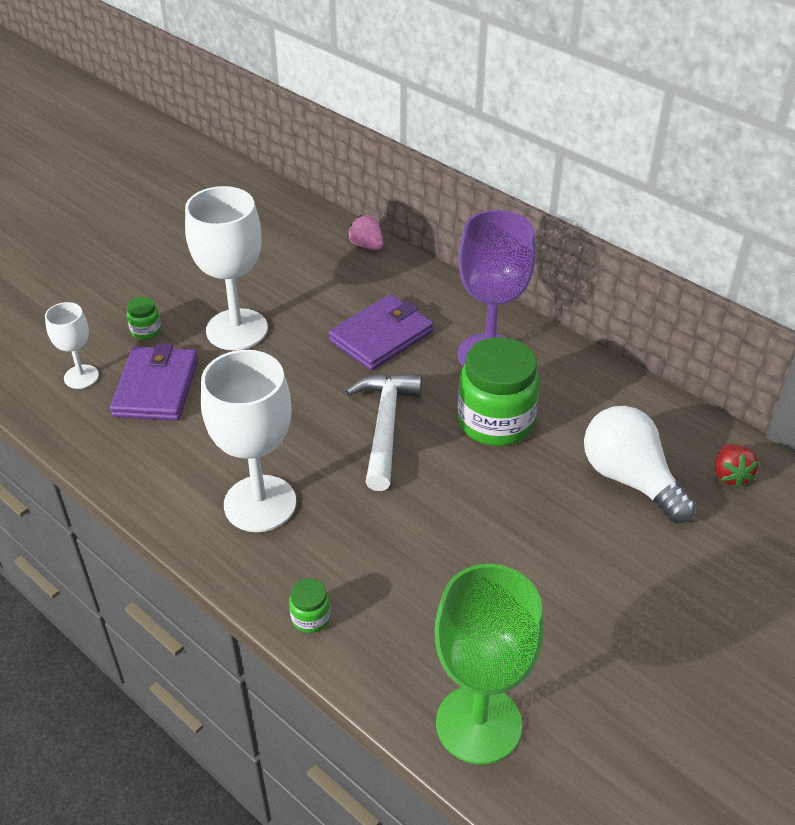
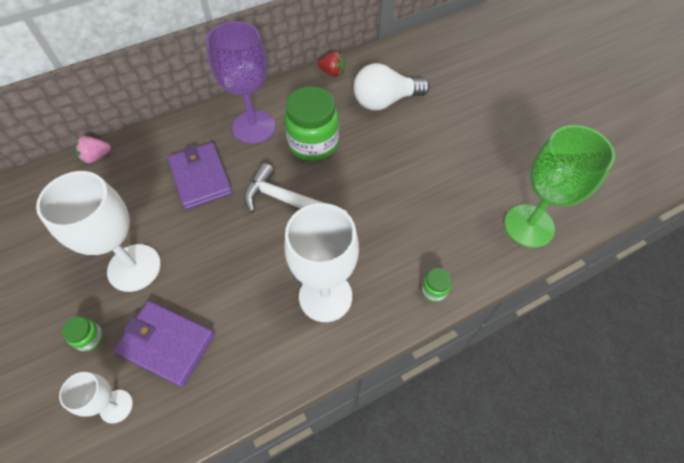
camera: 70 degrees left, 15 degrees up
(730, 475) = (399, 62): red strawberry -> red strawberry (332, 72)

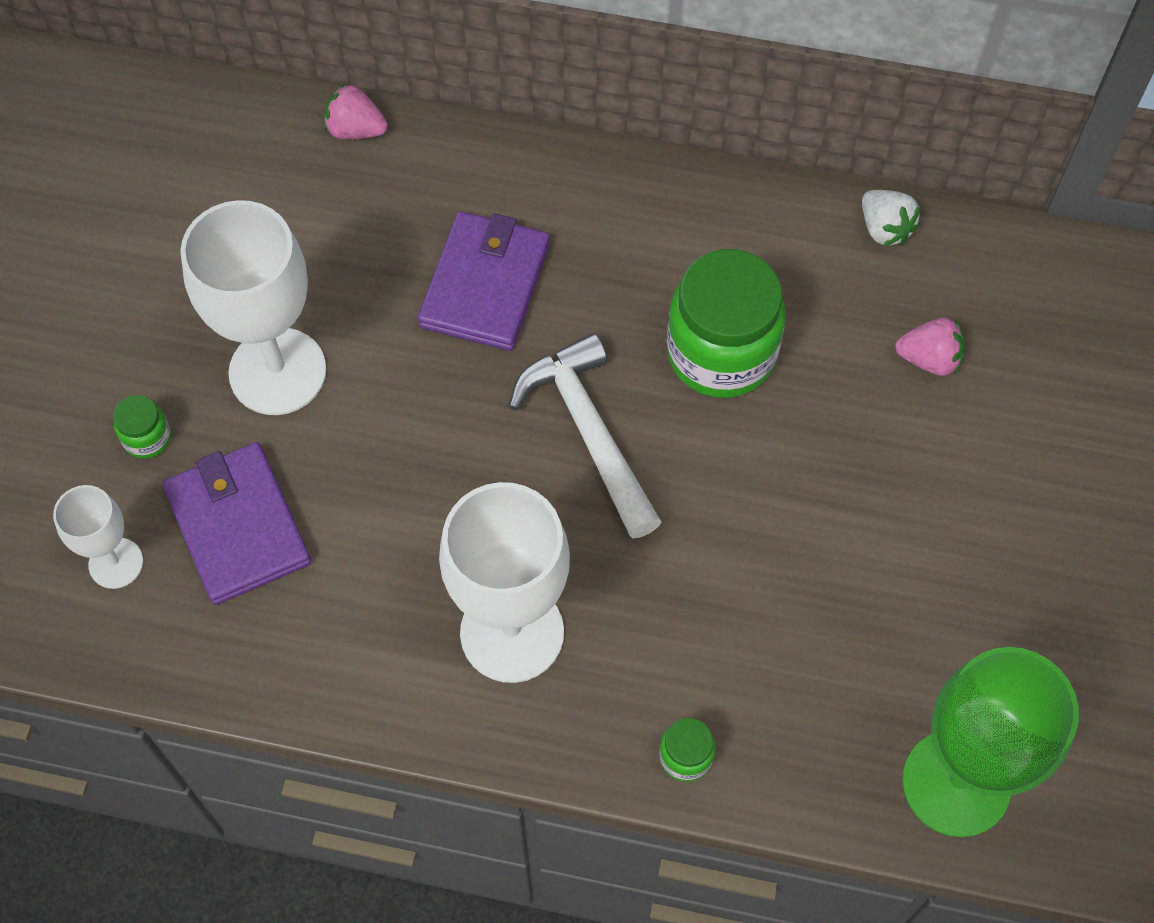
camera: 40 degrees right, 5 degrees up
(254, 127) = (646, 247): purple goblet -> none
(332, 72) = (884, 229): red strawberry -> white strawberry
(385, 101) = (929, 359): white light bulb -> pink strawberry

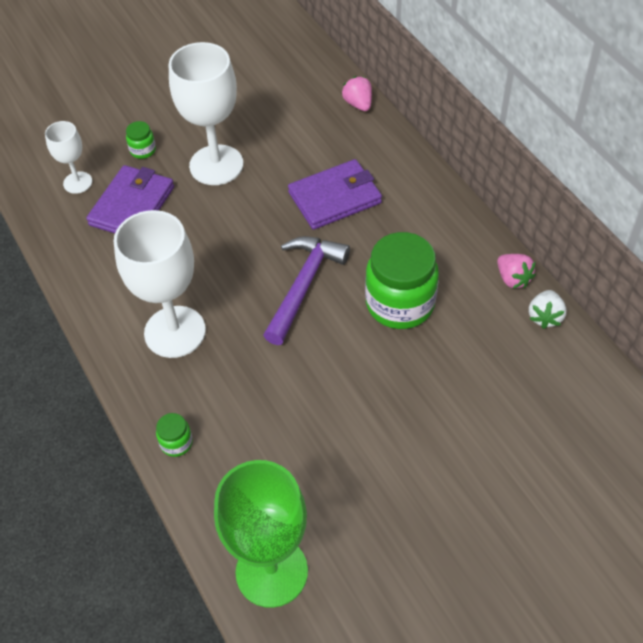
camera: 50 degrees right, 10 degrees down
(588, 432) = (303, 285): white hammer -> purple hammer
(929, 359) = (495, 387): pink strawberry -> pink strawberry (513, 279)

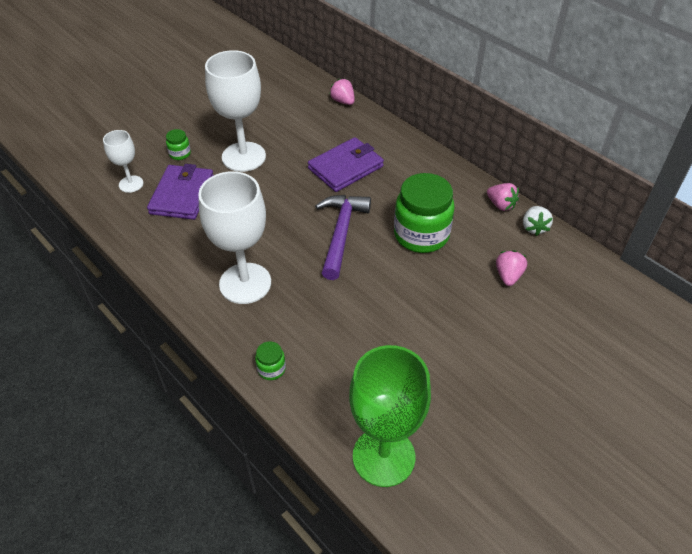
camera: 15 degrees left, 5 degrees down
(490, 376) = (508, 276): none -> pink strawberry

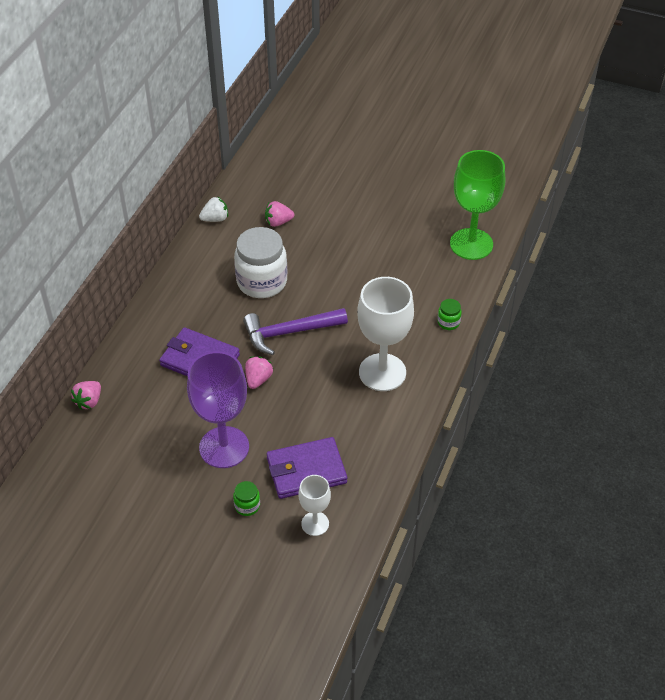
camera: 115 degrees left, 0 degrees up
(244, 157) = (224, 447): white goblet -> purple goblet
(421, 235) = (262, 282): green jar -> white jar
(501, 205) = (197, 243): pink strawberry -> pink strawberry (258, 379)

